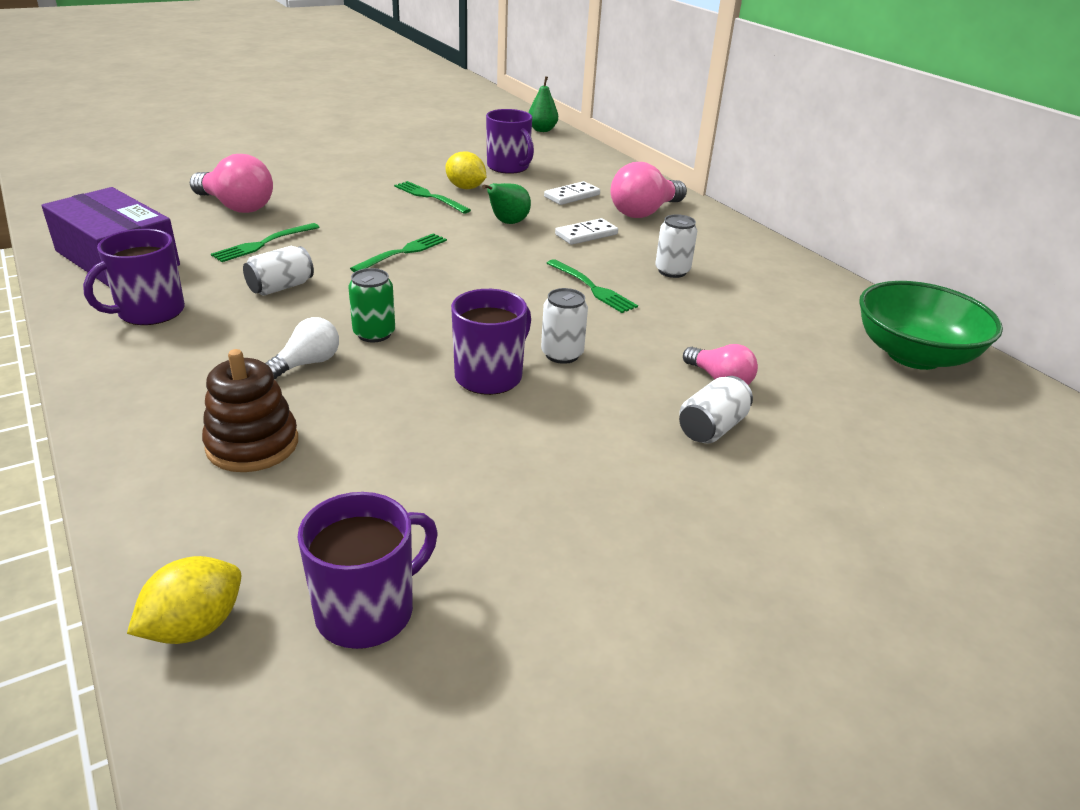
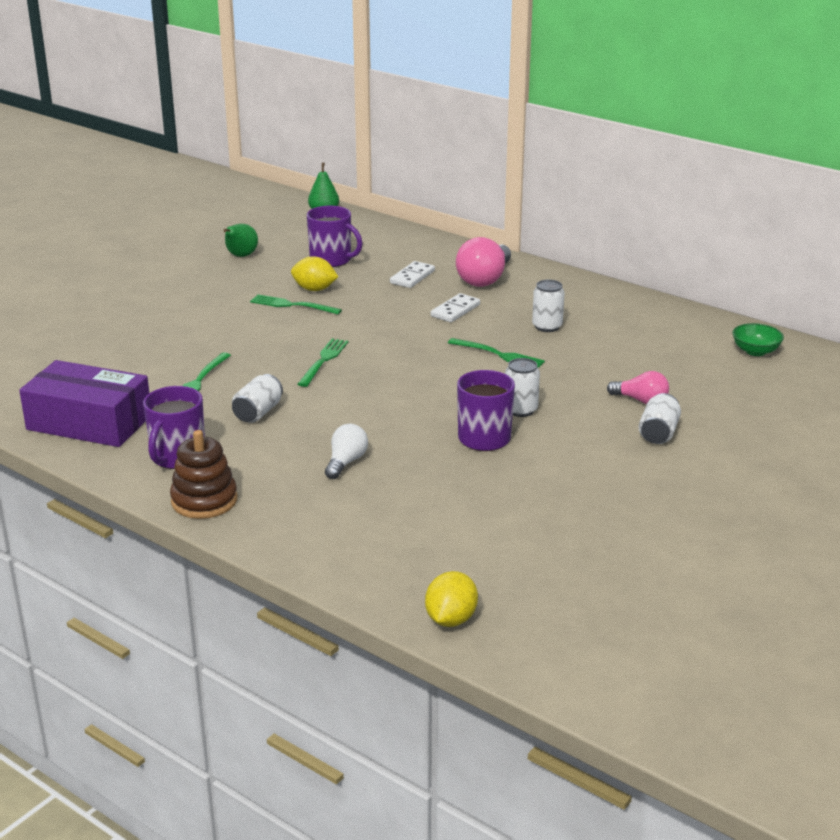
camera: 20 degrees left, 5 degrees down
(236, 206) = (132, 353): pink light bulb -> none
(252, 444) = (369, 522): brown stacking toy -> brown stacking toy (204, 501)
(367, 611) = (541, 585): purple mug -> none
(374, 334) = (371, 429): green can -> none
(507, 223) = (382, 314): green pear -> green pear (241, 256)
(914, 355) = (755, 351): green bowl -> green bowl, size x0.50

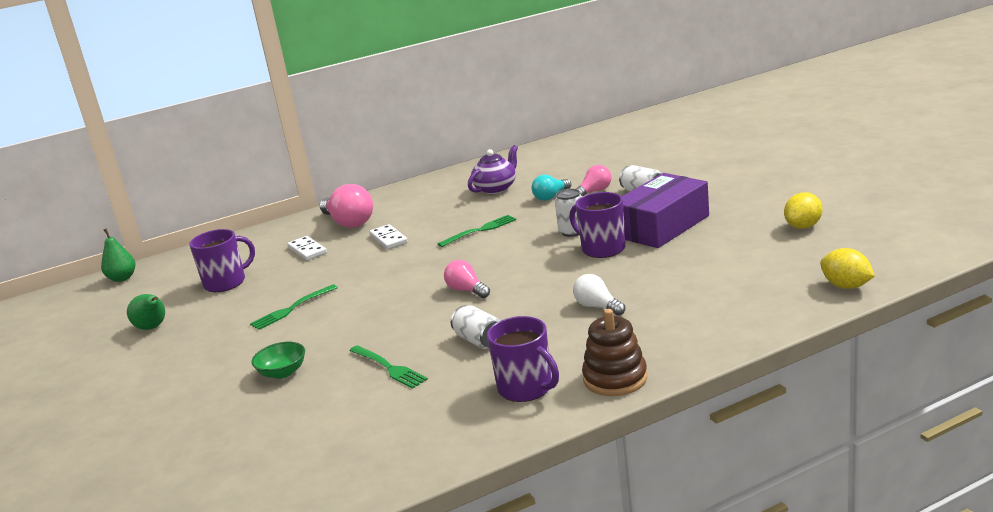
camera: 60 degrees left, 5 degrees down
(89, 422) = (414, 438): purple box -> purple box (662, 226)
(314, 289) = (274, 295): yellow lemon -> yellow lemon (803, 226)
(323, 361) = (415, 302): green fork -> none
(357, 381) = (467, 290): none -> pink light bulb
(547, 327) = (454, 209): white can -> none
(611, 376) = (551, 197): none -> turquoise light bulb
(616, 337) = (496, 188): none -> purple teapot
(755, 351) = (559, 151): green bowl -> green bowl (282, 372)

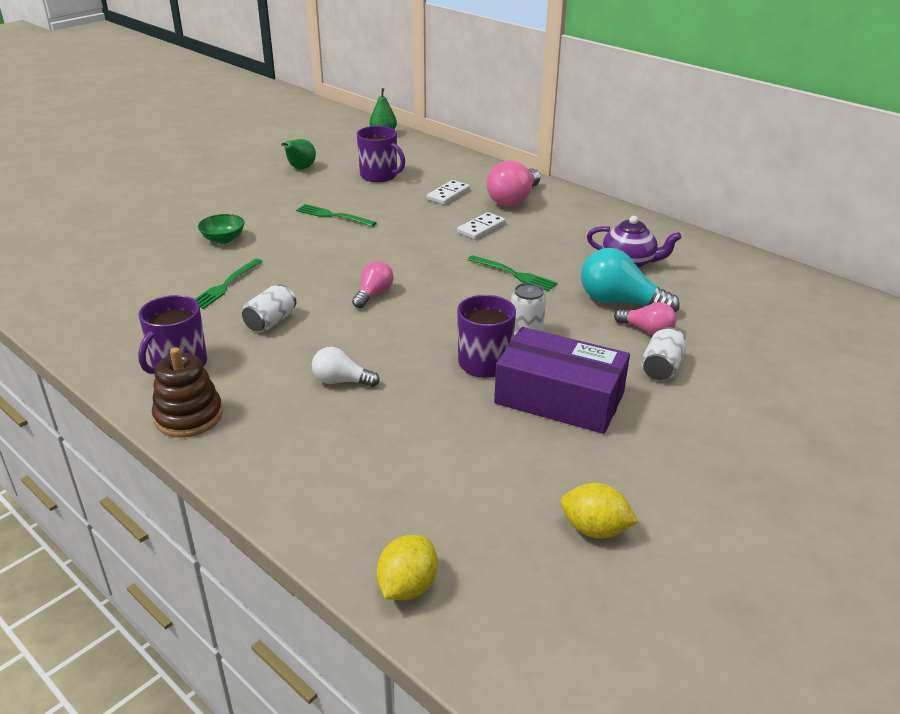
camera: 65 degrees right, 10 degrees up
(551, 197) = (619, 302): turquoise light bulb -> turquoise light bulb, size x1.69
(597, 307) = (341, 381): white light bulb -> white light bulb turned 105 degrees counterclockwise

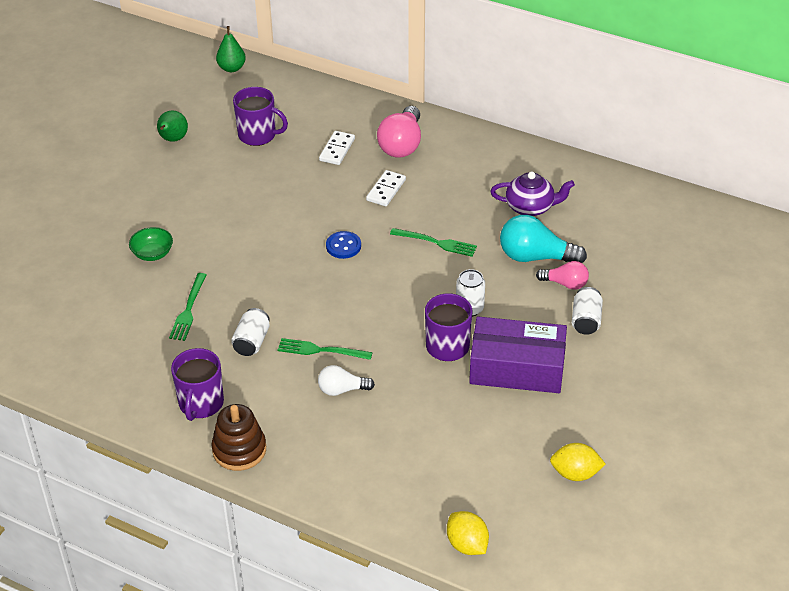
camera: 15 degrees left, 10 degrees up
(333, 216) = (240, 201): green fork -> green fork (321, 350)
(373, 294) = (325, 292): pink light bulb -> none
(407, 586) = (467, 544): yellow lemon -> yellow lemon turned 45 degrees counterclockwise
(414, 262) = (343, 246): none -> blue button

